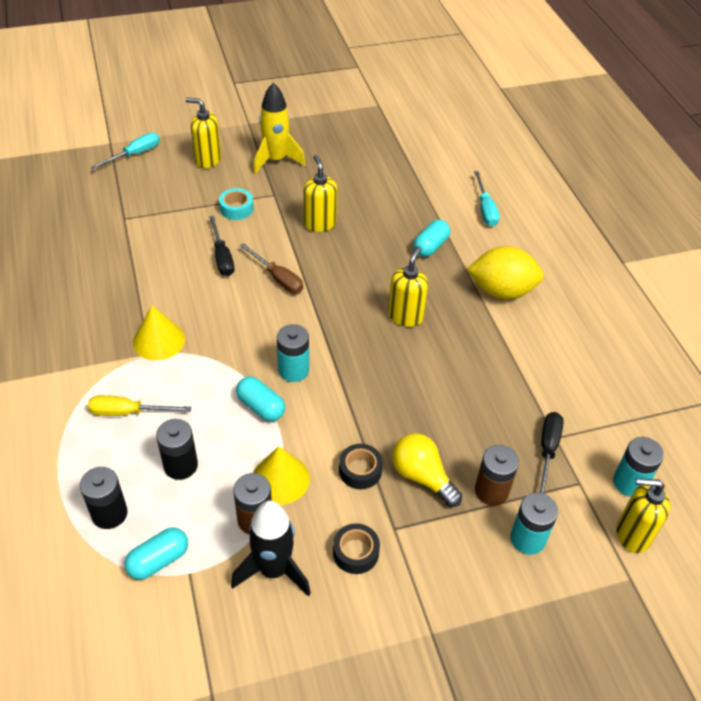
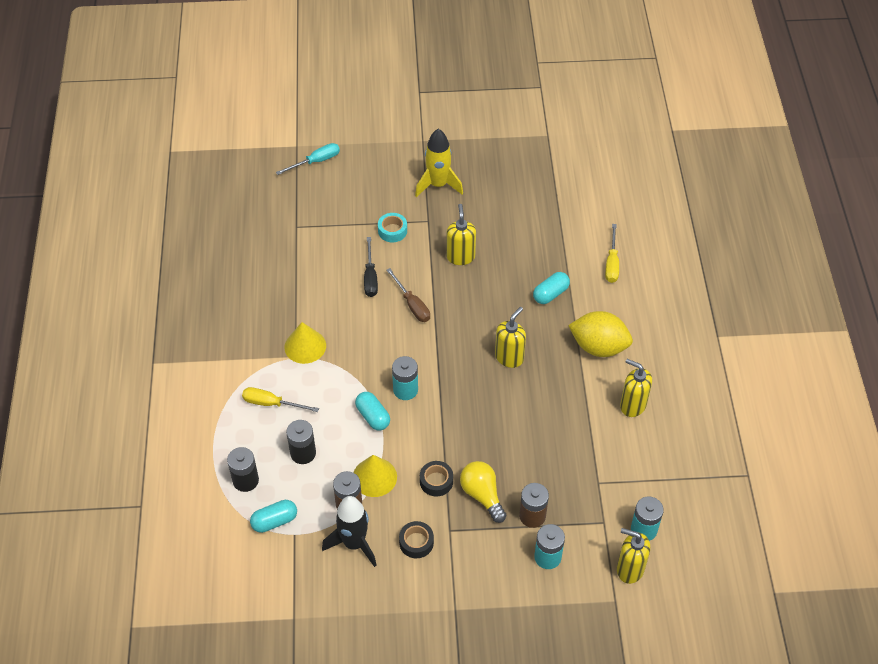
camera: 15 degrees right, 5 degrees up
(207, 160) = (378, 176): yellow soap dispenser -> yellow soap dispenser (632, 405)
(485, 209) = (612, 263): turquoise screwdriver -> yellow screwdriver
(547, 450) = (588, 492): black screwdriver -> none

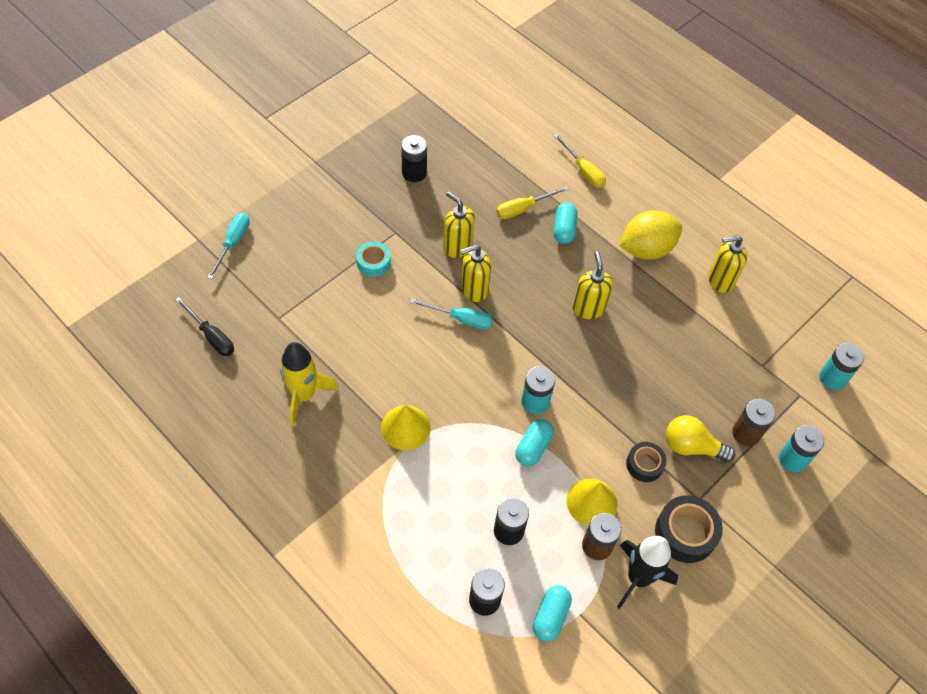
camera: 45 degrees left, 5 degrees up
(272, 403) = (432, 506): yellow screwdriver -> yellow screwdriver (523, 208)
(370, 277) = (398, 319): black screwdriver -> black screwdriver (211, 336)
(373, 416) = (533, 447): turquoise capsule -> turquoise capsule turned 75 degrees counterclockwise
(412, 304) = (460, 319): brown screwdriver -> turquoise screwdriver
(416, 542) = (685, 533): black tape -> black tape, size x1.59
(438, 185) = (371, 194): yellow rocket -> yellow rocket (304, 395)
(483, 189) = (414, 173): none -> black battery
(629, 569) = (857, 419): yellow soap dispenser -> yellow soap dispenser (474, 289)

